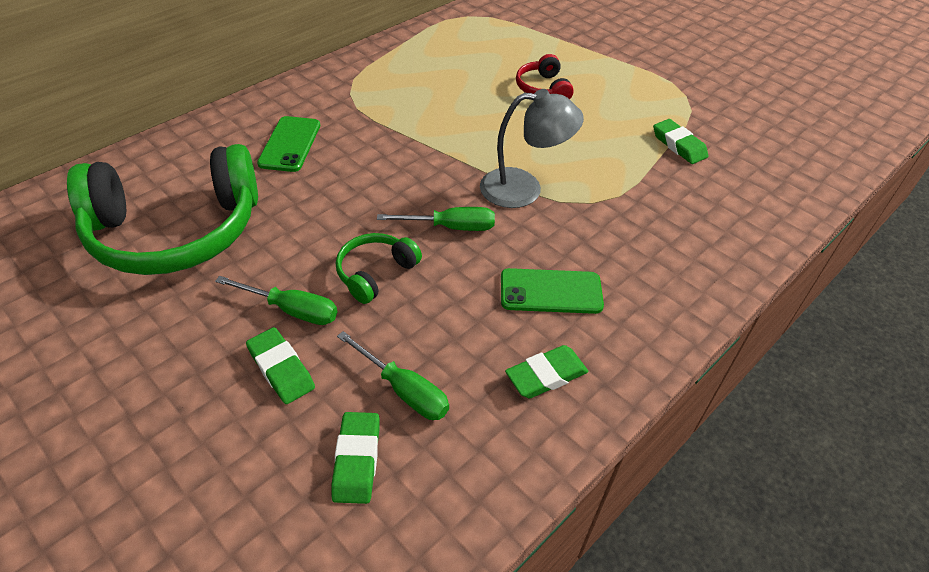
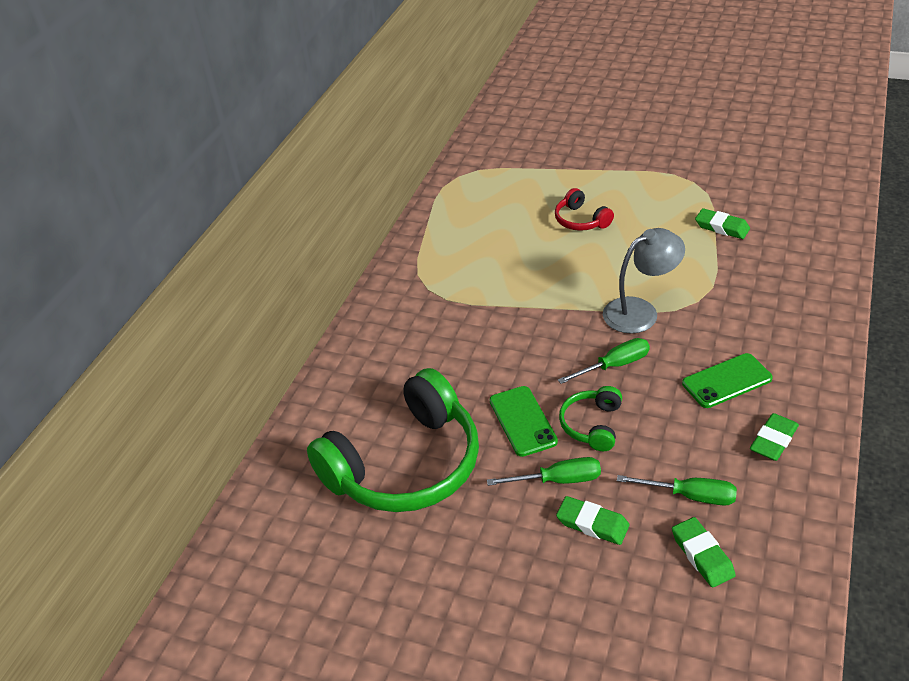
camera: 20 degrees left, 5 degrees down
(290, 144) = (423, 354): green phone -> green phone (522, 421)

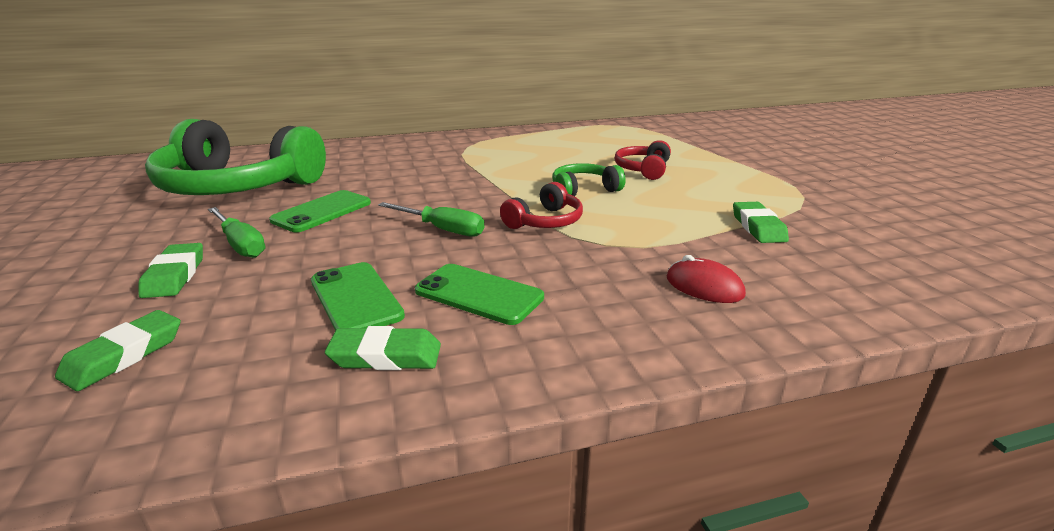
camera: 50 degrees right, 15 degrees down
(592, 425) = (337, 240): green headphones -> green headphones (583, 190)
(640, 311) = (545, 221): grey lamp -> red headphones
(690, 496) = (240, 320): green screwdriver -> none
(695, 436) = (356, 298): none -> green phone
(778, 290) = (704, 286): none -> red mouse

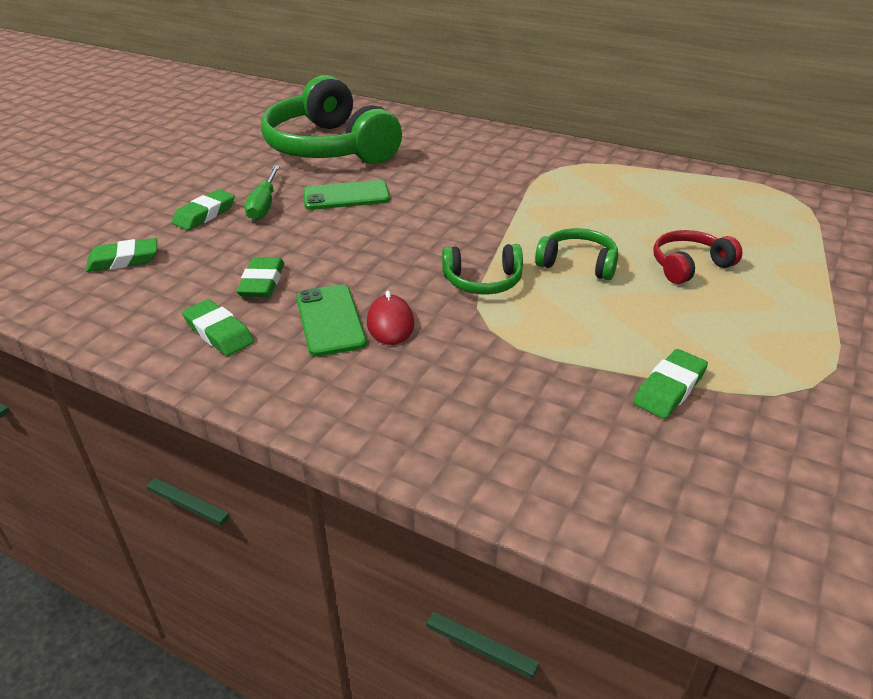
camera: 45 degrees right, 10 degrees up
(356, 298) = (262, 282): green phone -> green eraser
(442, 229) = (396, 251): green screwdriver -> none
(545, 221) = (483, 281): red headphones -> green headphones
(704, 286) = (492, 410): red mouse -> red mouse (390, 323)

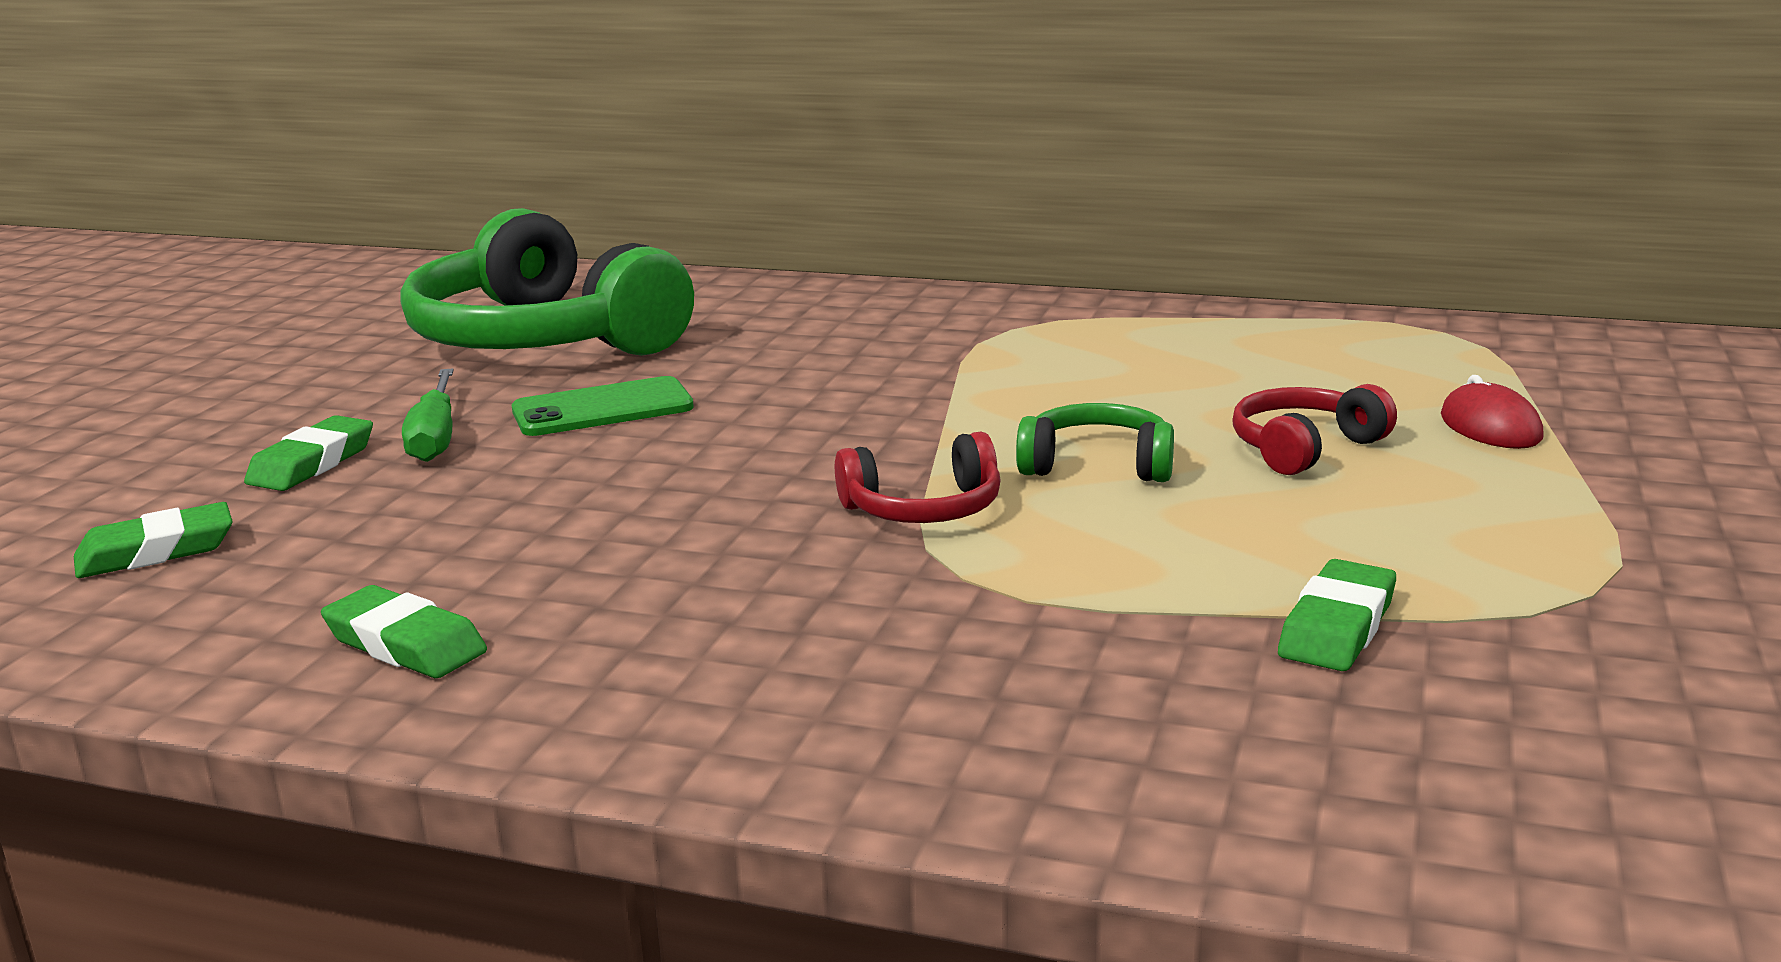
camera: 10 degrees left, 15 degrees down
(262, 282) = (472, 556): green eraser -> none
(330, 320) = (636, 599): green phone -> none
(390, 323) = (761, 591): red mouse -> red mouse (1490, 427)
(483, 281) = (924, 509): green headphones -> red headphones

